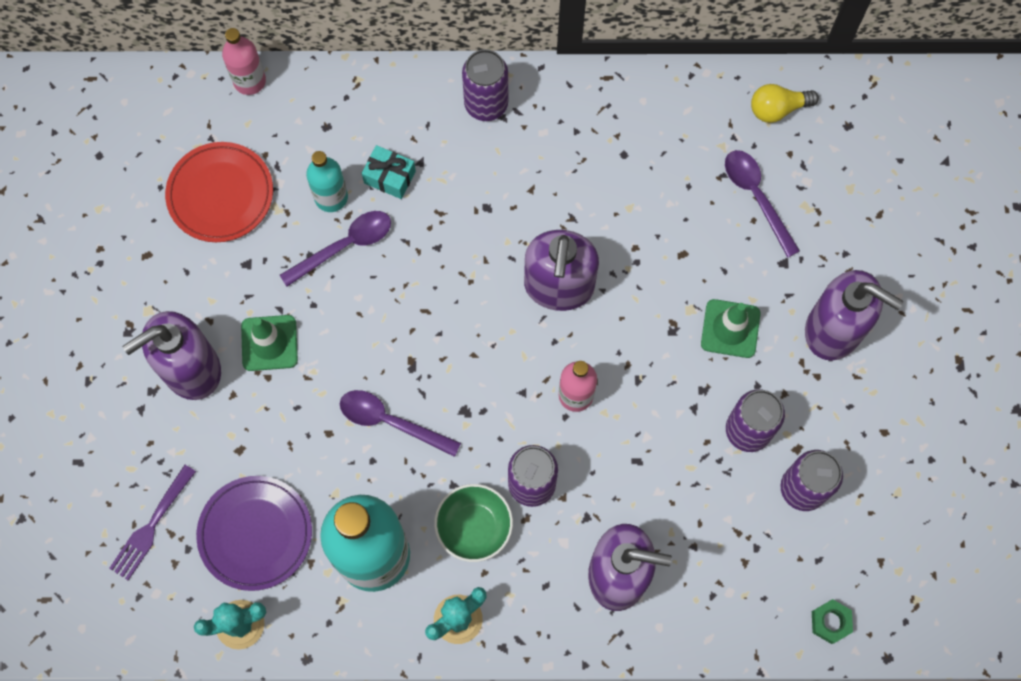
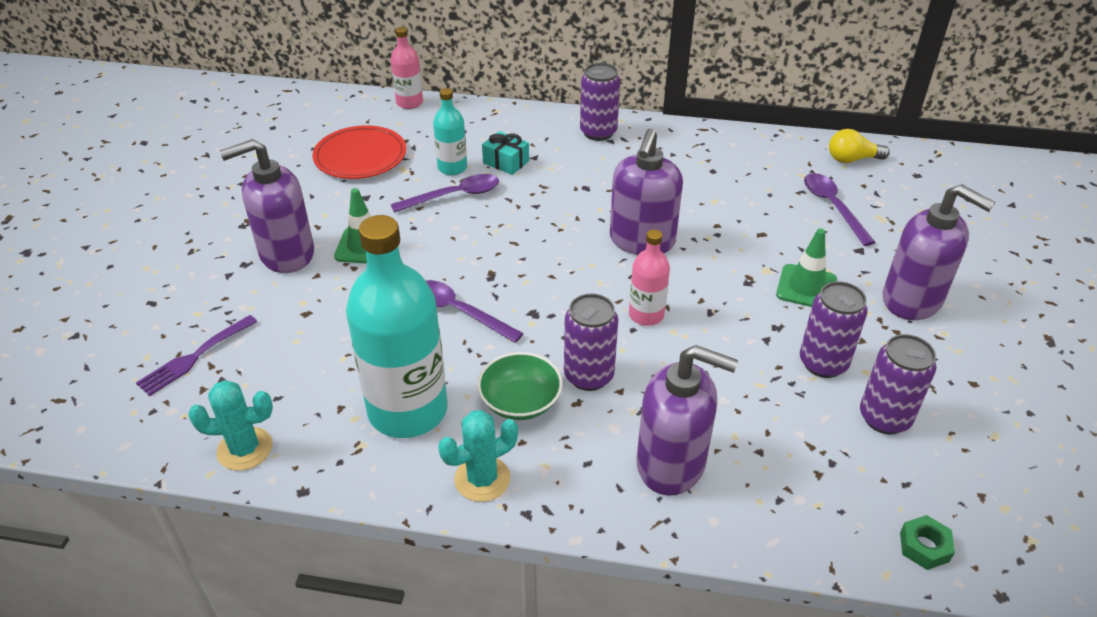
camera: 10 degrees right, 30 degrees down
(255, 534) = (294, 377): purple plate -> none

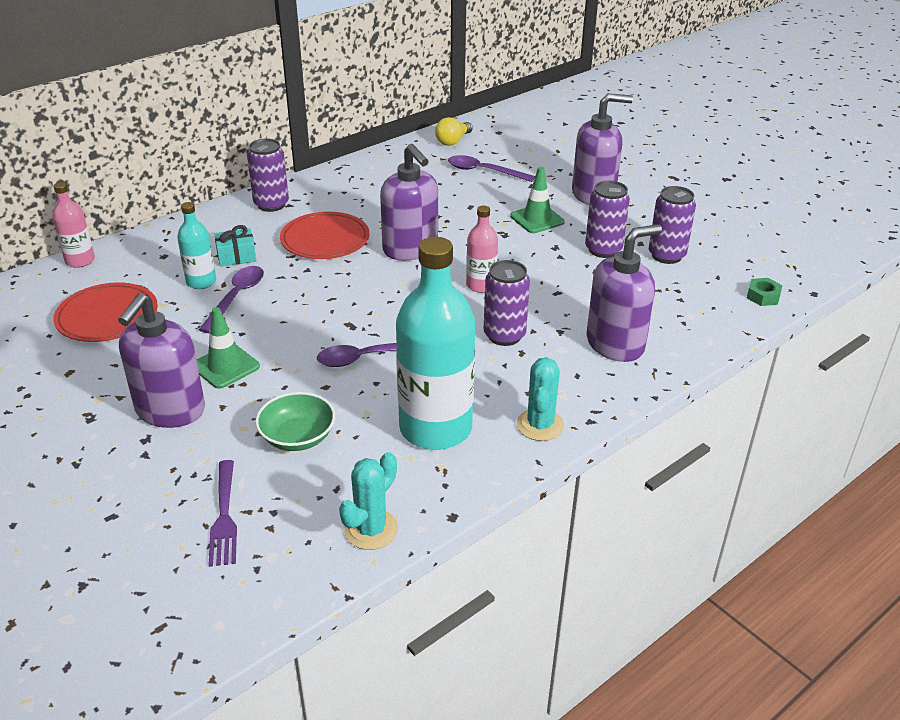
camera: 50 degrees left, 5 degrees down
(520, 401) = (491, 374): green bowl -> green bowl (297, 437)
(589, 188) = (325, 240): none -> red plate

